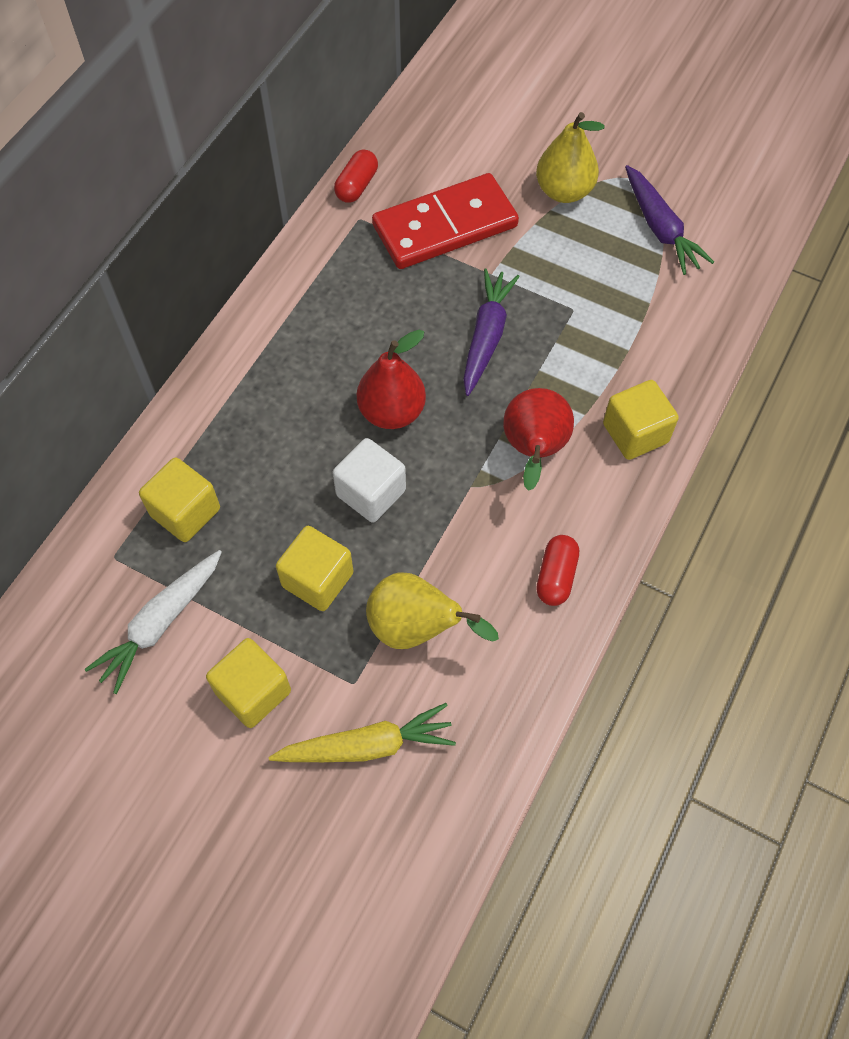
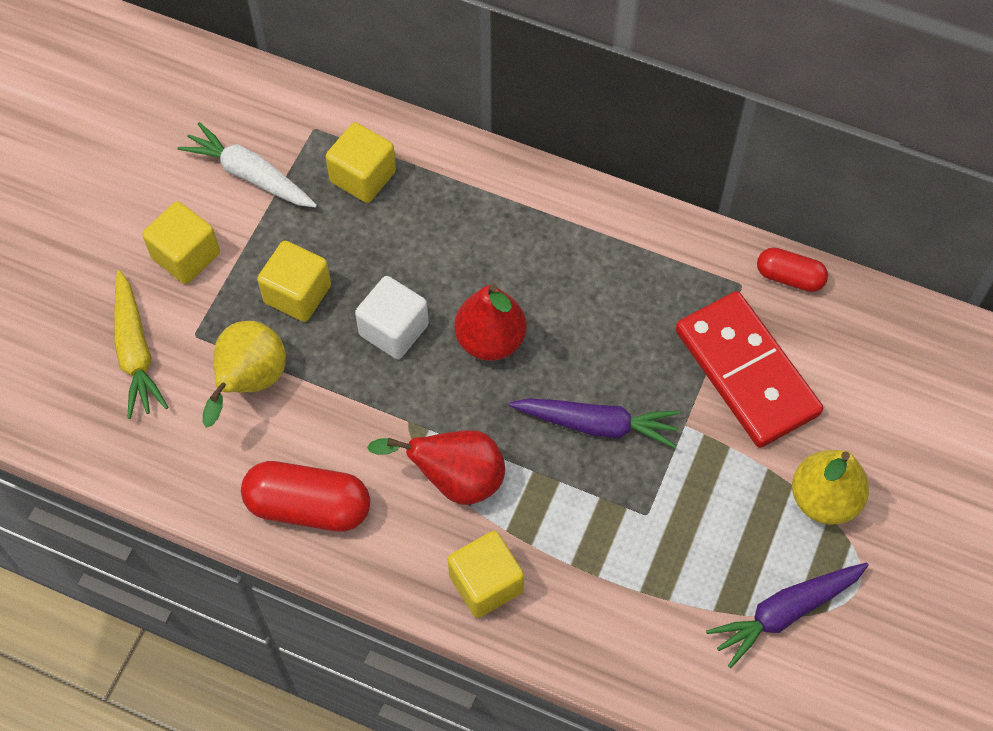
camera: 85 degrees right, 0 degrees up
(556, 576) = (308, 506): red capsule -> red capsule, size x1.68

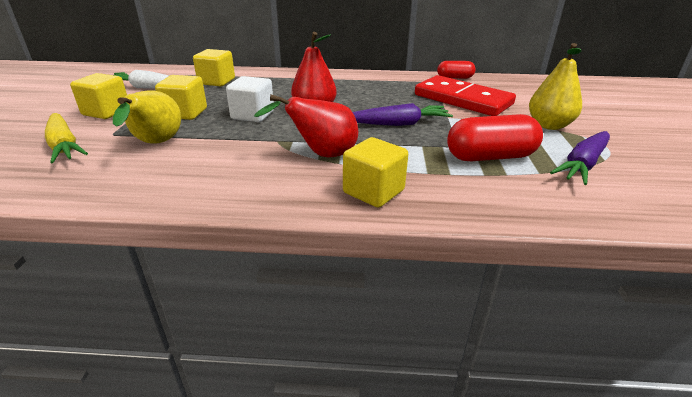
camera: 20 degrees left, 30 degrees down
(308, 506) = (214, 183): red capsule -> red capsule (490, 157)

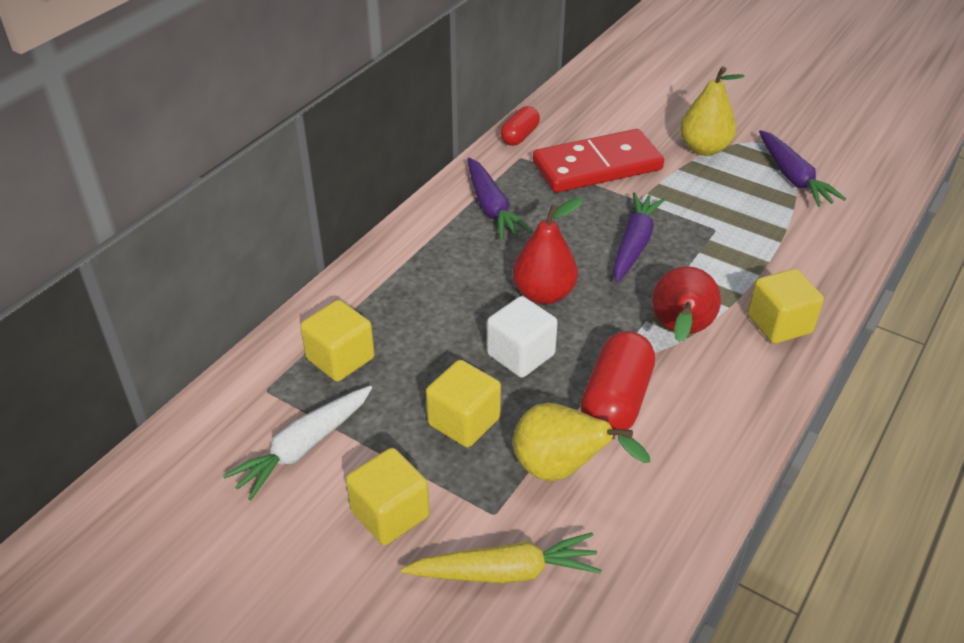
camera: 60 degrees left, 10 degrees up
(376, 85) = (492, 207): none -> purple carrot
(490, 157) = (750, 220): red capsule -> red capsule (616, 401)

